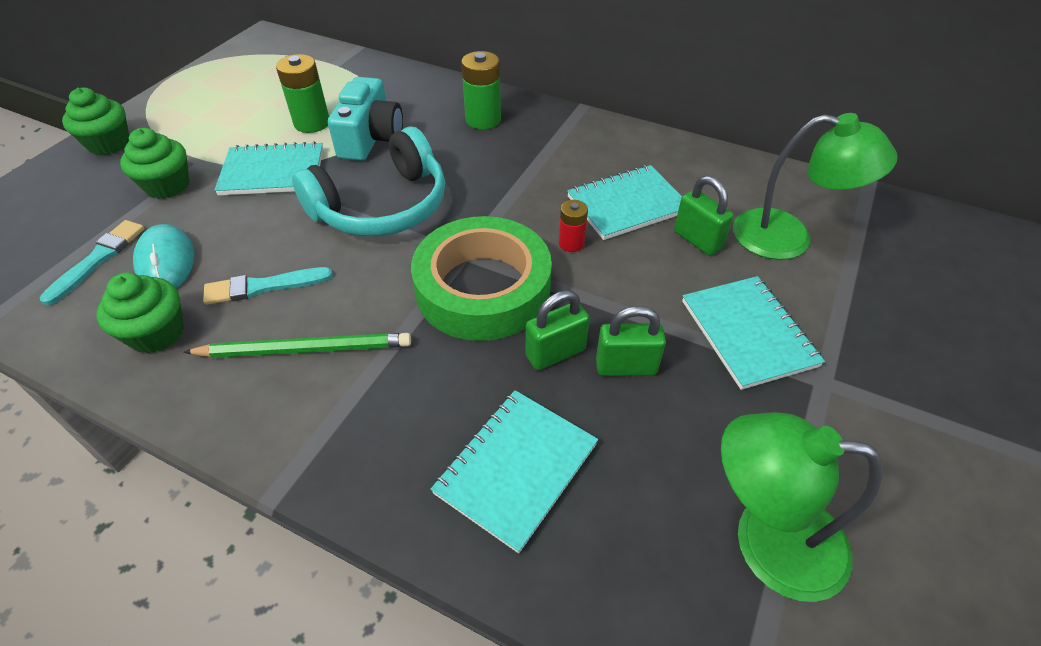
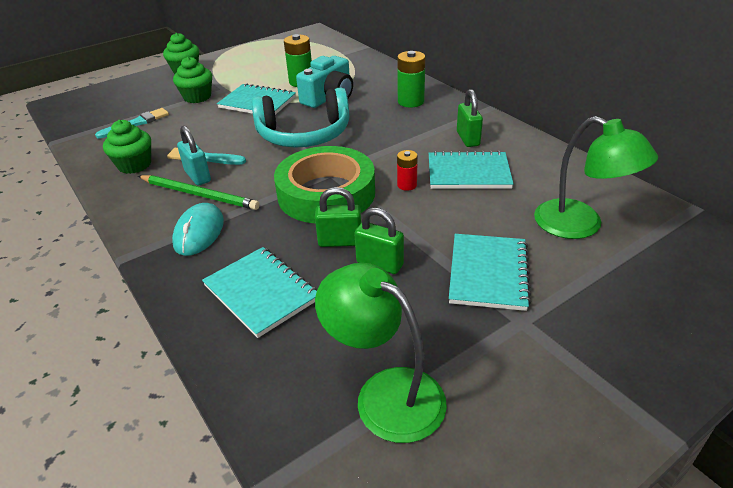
camera: 30 degrees right, 10 degrees down
(166, 262) = (166, 133): turquoise mouse -> turquoise mouse (199, 232)
(278, 320) = (198, 176): none -> turquoise padlock
(516, 469) = (261, 292): turquoise notebook -> turquoise notebook turned 75 degrees clockwise
(697, 240) = (502, 207): green padlock -> green padlock (468, 139)

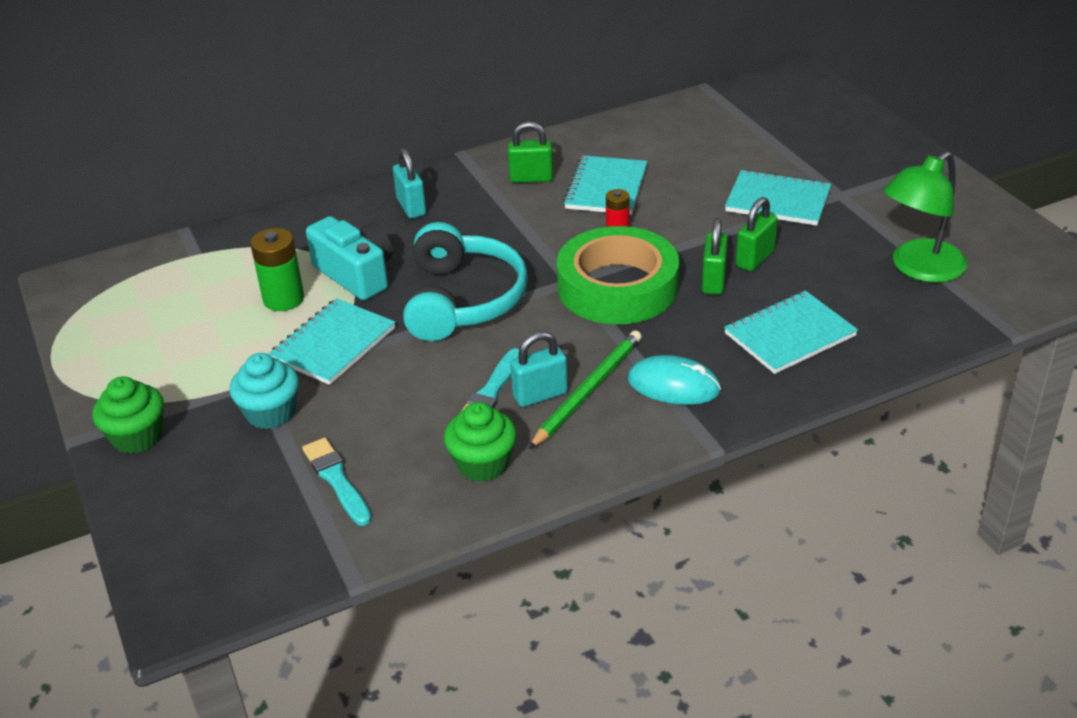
camera: 80 degrees left, 0 degrees up
(197, 97) = (270, 413): green cupcake -> turquoise cupcake
(410, 101) = (411, 207): green battery -> turquoise padlock
(580, 225) = (716, 143): green lamp -> none

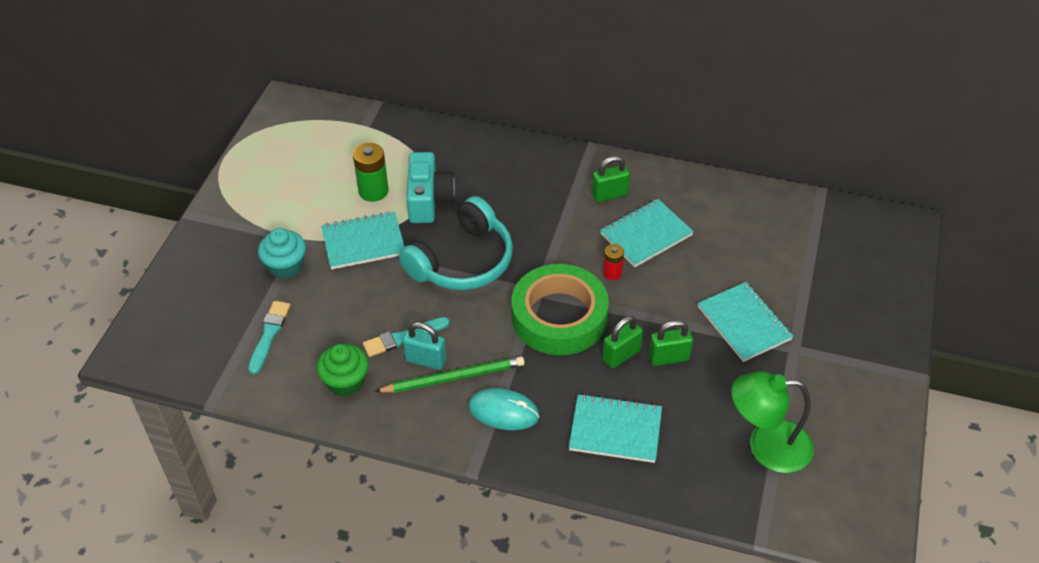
camera: 40 degrees right, 10 degrees up
(137, 437) = (213, 234): green cupcake -> none
(411, 207) = (514, 169): turquoise padlock -> none
(531, 178) = (609, 195): green padlock -> green padlock turned 60 degrees counterclockwise
(674, 385) = (503, 411): turquoise mouse -> turquoise mouse turned 45 degrees counterclockwise

